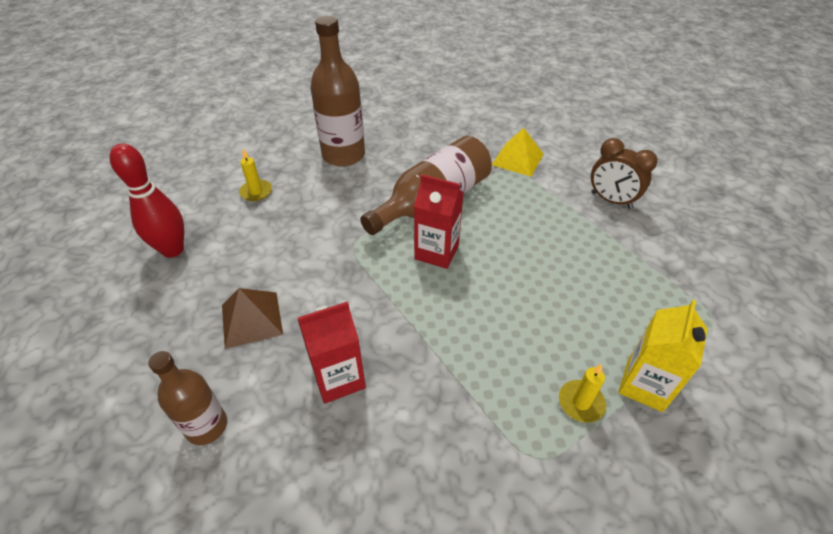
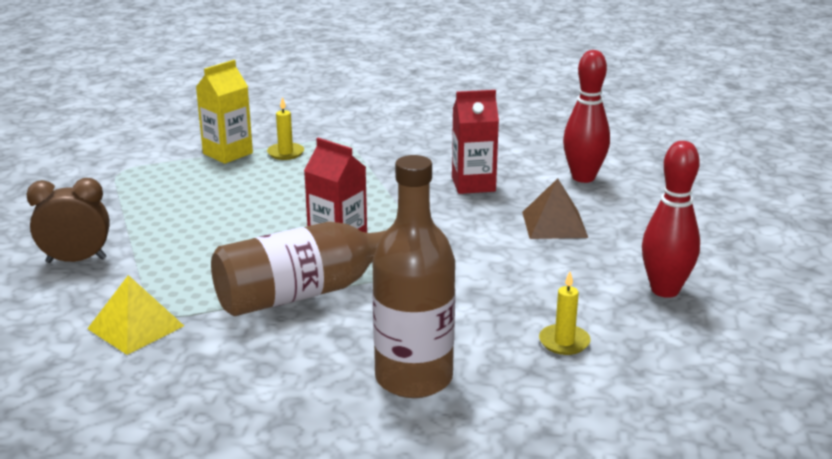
camera: 165 degrees left, 20 degrees down
(207, 426) = (583, 177): brown bottle -> red bowling pin
(611, 200) = (76, 260): brown clock -> brown clock turned 60 degrees counterclockwise

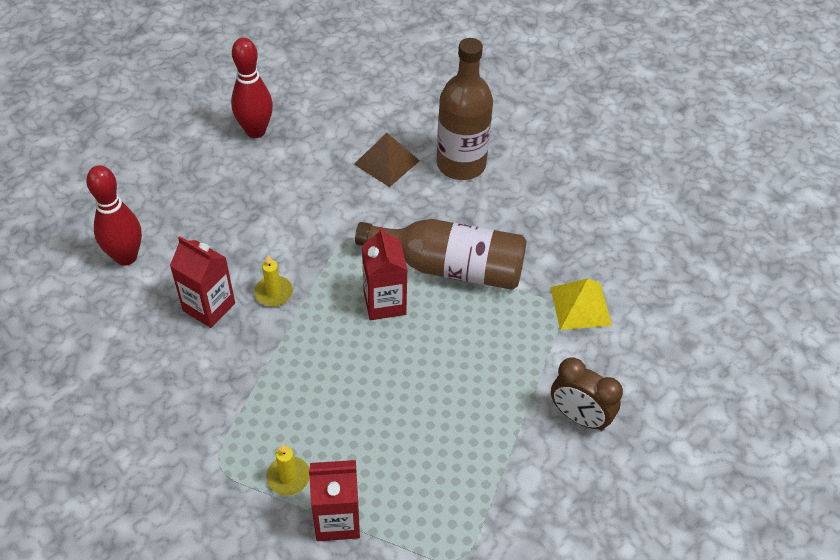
camera: 140 degrees left, 25 degrees up
(227, 153) = (337, 519): yellow carton -> red carton
(554, 224) = (225, 223): brown pyramid -> brown pyramid (386, 162)
(564, 342) = (359, 136): yellow candle -> yellow candle (274, 293)

